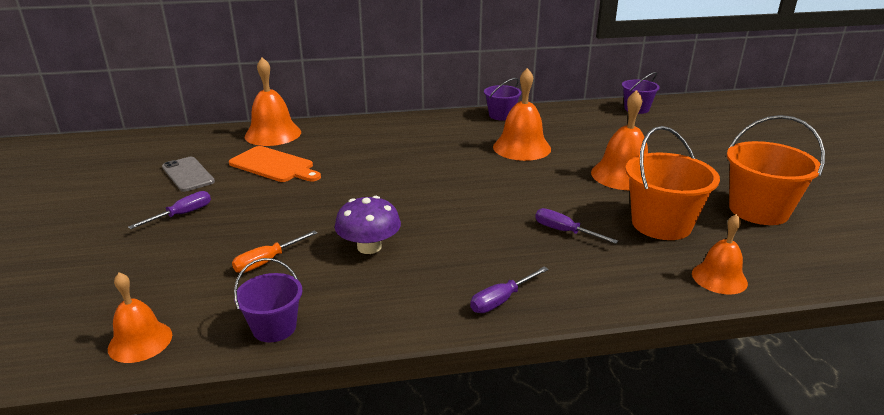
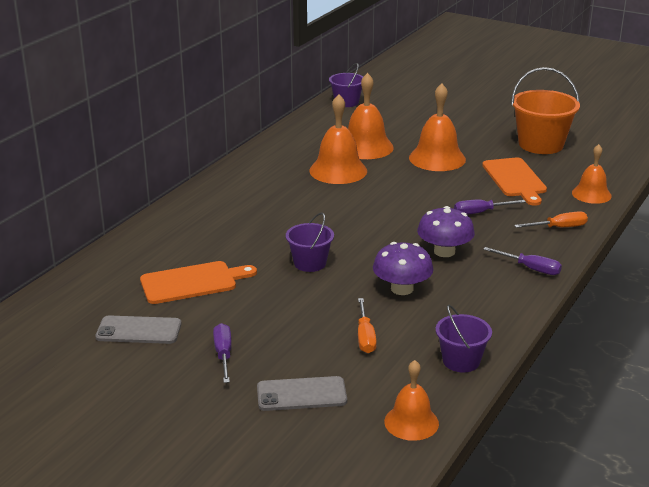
camera: 50 degrees left, 0 degrees up
(148, 268) = (301, 394): none -> grey phone
(273, 134) = (118, 261): orange bell -> orange bell (365, 147)
(463, 242) = (444, 251): none -> purple mushroom
(501, 115) = (266, 152): purple bucket -> purple bucket (310, 263)
(501, 300) = (530, 268): purple screwdriver -> purple screwdriver turned 60 degrees counterclockwise
(611, 285) = (559, 227): none -> orange screwdriver
(661, 224) = (515, 179): orange bucket -> orange cutting board

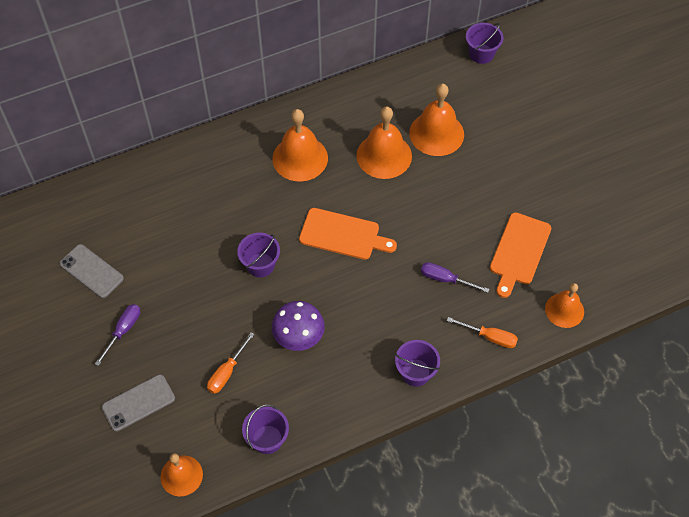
camera: 35 degrees right, 30 degrees up
(192, 282) = (164, 238): orange cutting board -> orange cutting board (343, 235)
(301, 394) = (138, 403): grey phone -> grey phone turned 60 degrees counterclockwise
(437, 158) = (481, 184): orange bell -> orange bell (300, 158)
(444, 251) = (370, 311): purple mushroom -> none
(530, 268) = (415, 372): purple screwdriver -> purple bucket
(541, 144) = (594, 214): orange bucket -> none

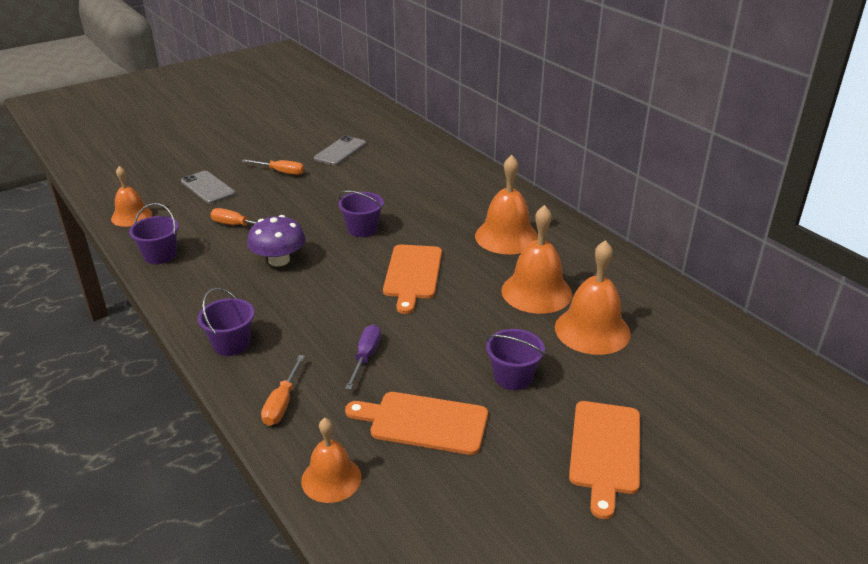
camera: 80 degrees right, 25 degrees down
(123, 331) = (281, 172): purple screwdriver -> orange screwdriver
(481, 54) = (758, 359): purple bucket -> purple bucket (513, 377)
(554, 159) = (605, 451): none -> orange cutting board

